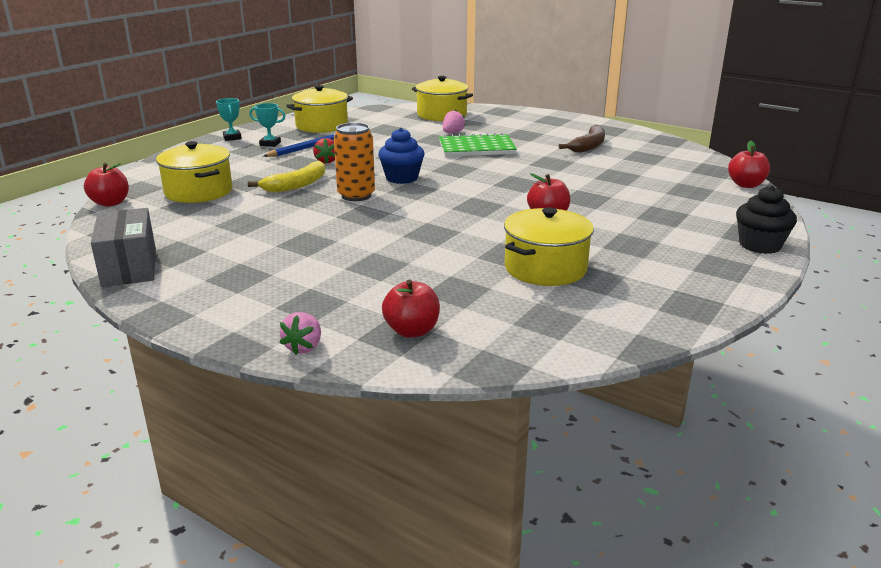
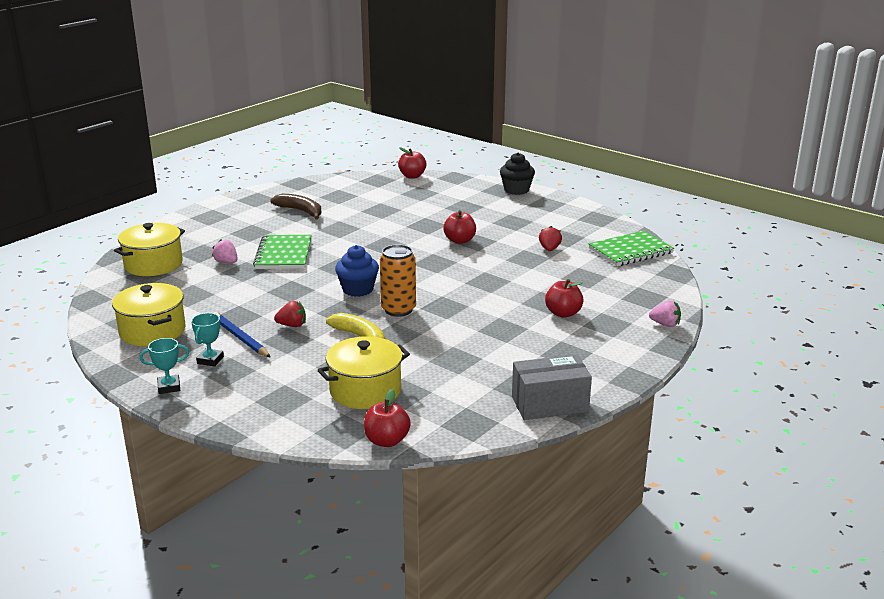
camera: 85 degrees left, 0 degrees up
(412, 331) = (639, 292): red apple -> red apple (563, 313)
(545, 268) = (549, 249): yellow pot -> red strawberry
(566, 330) = (630, 251): none -> green notebook

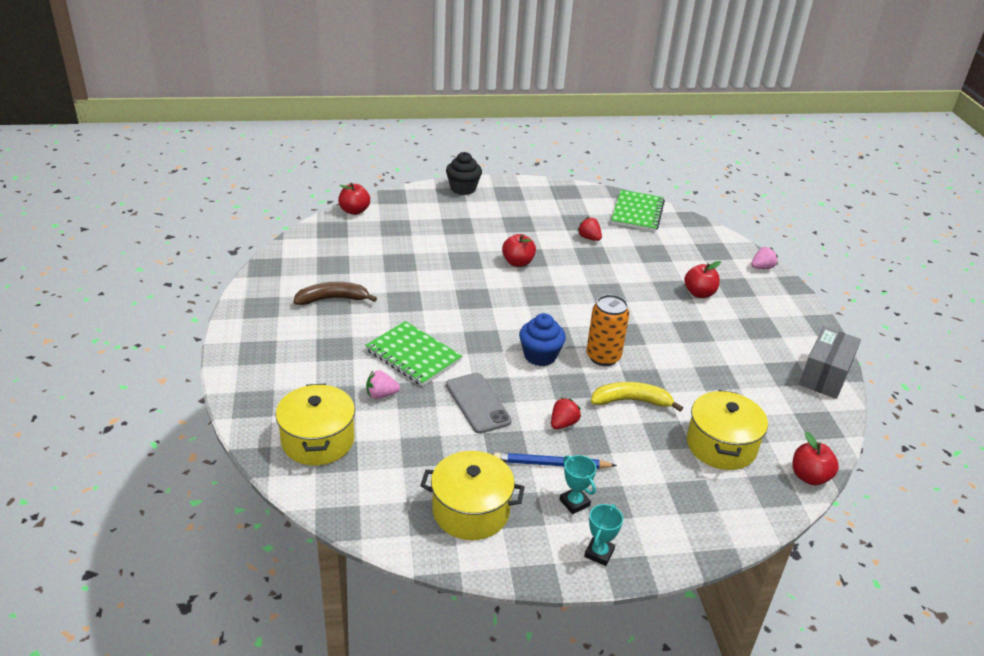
camera: 50 degrees left, 10 degrees up
(267, 291) = (477, 403): none -> grey phone

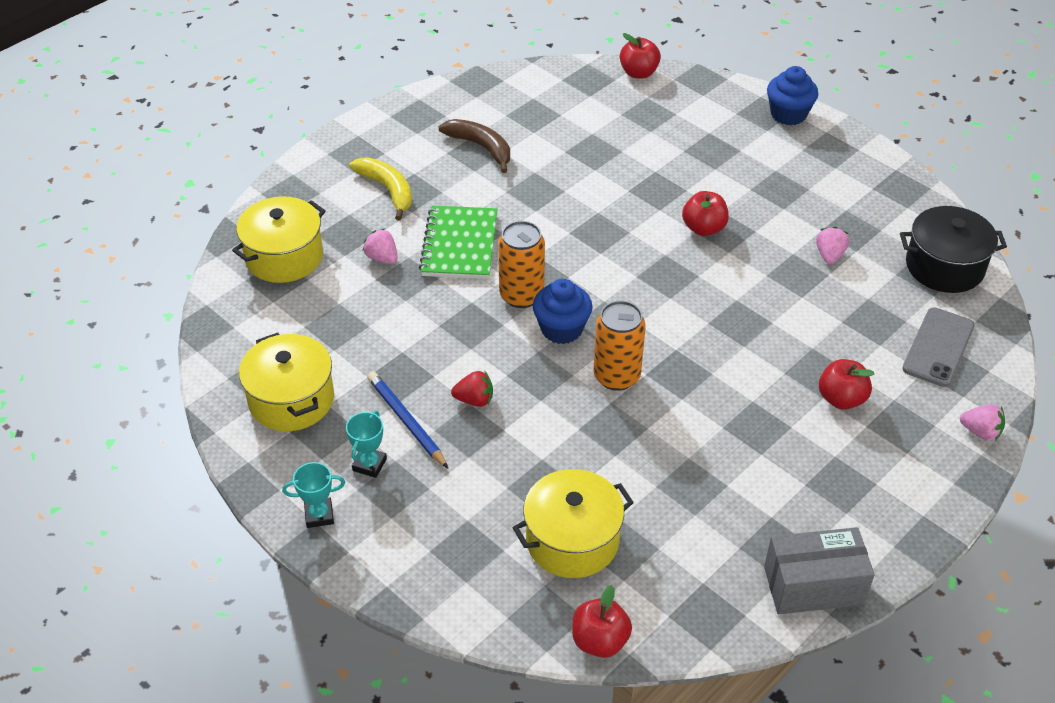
camera: 55 degrees right, 10 degrees up
(463, 188) = (788, 114): black cupcake -> blue cupcake
(477, 403) = (439, 325): grey phone -> grey phone (938, 347)
(491, 355) = (521, 295): none -> orange can
(589, 238) = (829, 255): red strawberry -> pink strawberry
(631, 401) = (567, 434): yellow banana -> yellow banana (388, 190)
(637, 213) = (944, 266): green notebook -> black pot

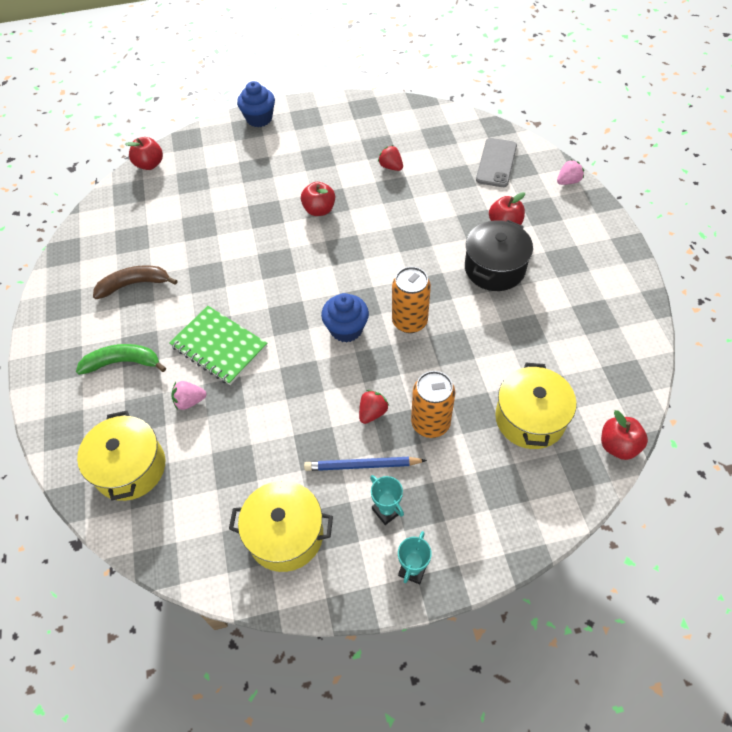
camera: 55 degrees left, 10 degrees up
(388, 190) = (123, 362): yellow banana -> green banana
(521, 295) = (298, 335): orange can -> orange can (430, 423)
(813, 586) = (633, 314): grey box -> none
(829, 255) = (391, 167): pink strawberry -> red strawberry
(938, 347) = (496, 163): grey phone -> grey phone turned 45 degrees clockwise
(944, 266) = (439, 126): black pot -> black pot (494, 268)

